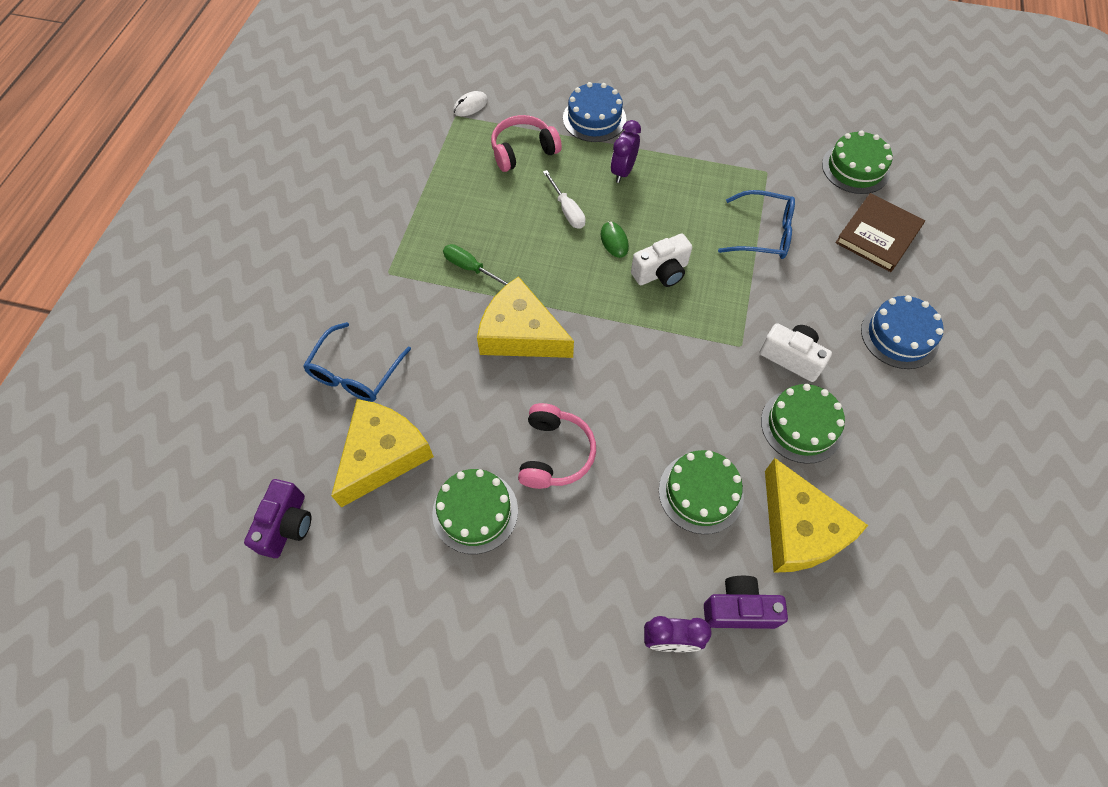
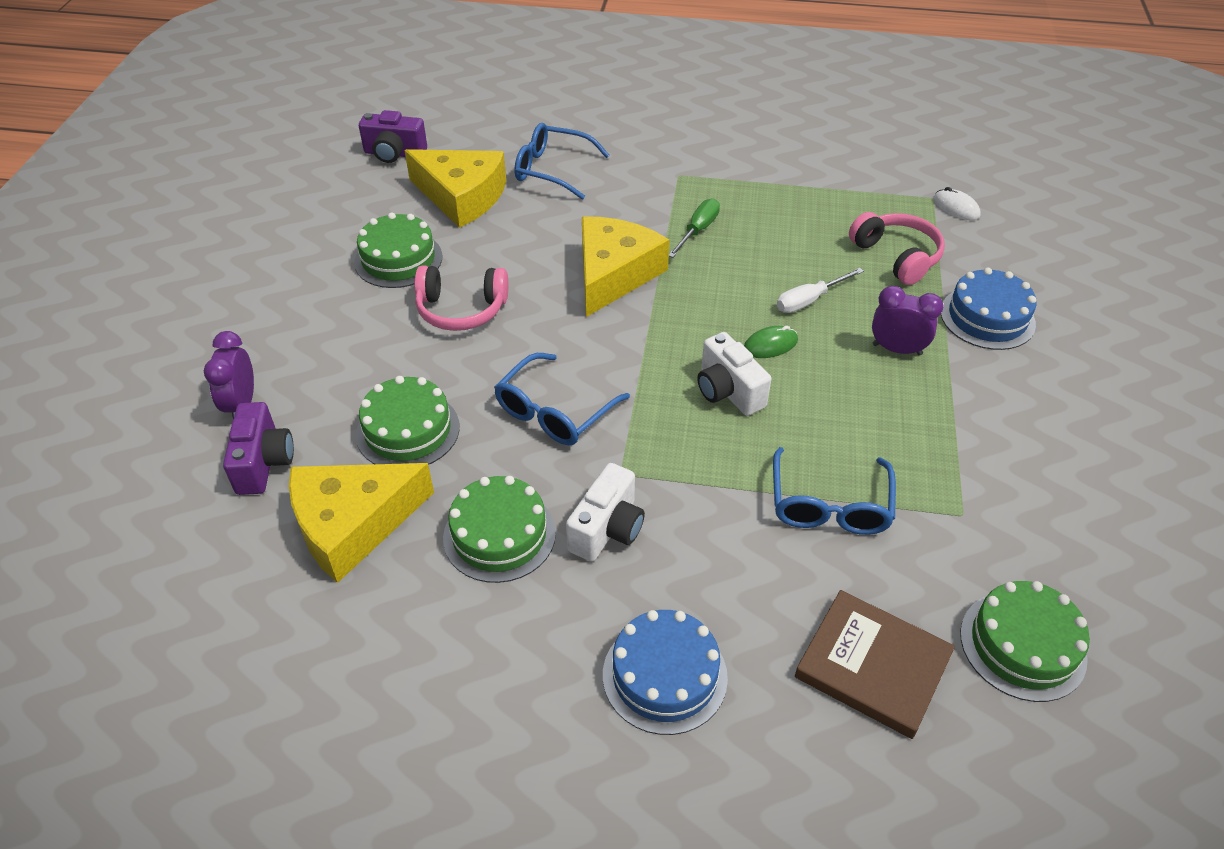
camera: 85 degrees right, 15 degrees down
(680, 385) = (554, 412): none -> blue glasses

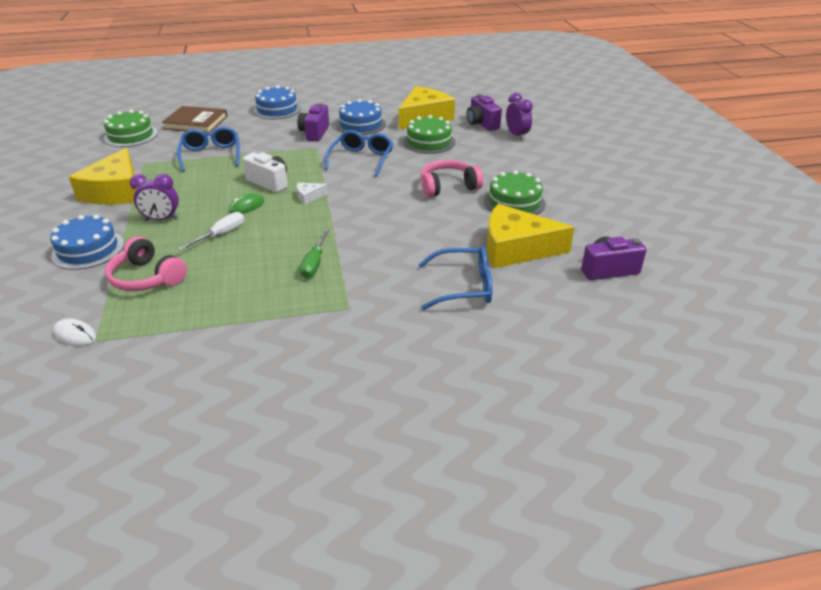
camera: 160 degrees right, 10 degrees down
(499, 535) = (361, 124): green cake -> blue cake
(607, 529) = (315, 133): white camera -> purple camera
(613, 274) = (365, 223): yellow cheese -> yellow cheese (116, 191)
(673, 342) = (309, 196): none -> white cheese

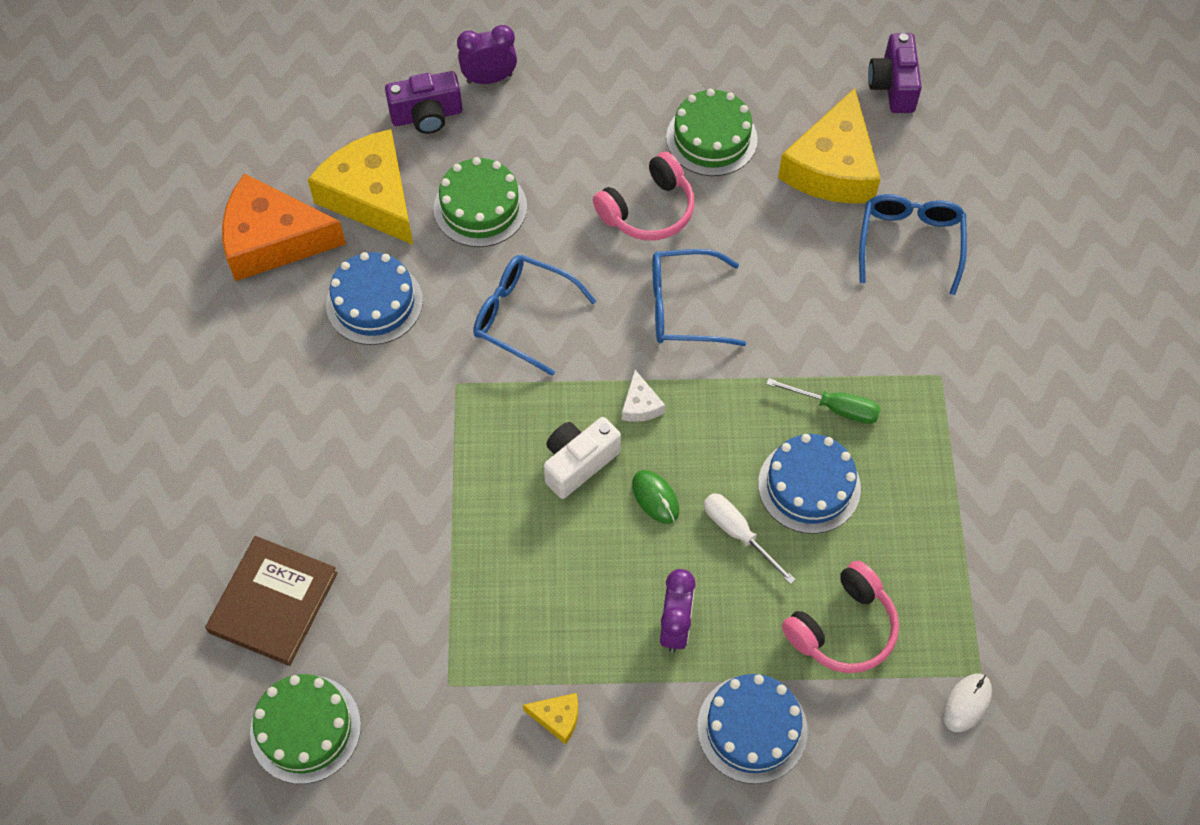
camera: 80 degrees left, 25 degrees up
(116, 191) = (557, 718): yellow cheese -> yellow cheese, size x0.41
(211, 155) = (443, 563): blue glasses -> blue glasses (683, 307)
(277, 109) = (251, 445): blue cake -> blue cake (809, 486)
(315, 133) = (391, 382): purple camera -> none
(390, 101) = (272, 240): none -> orange cheese
(448, 187) = (648, 210): pink headphones -> pink headphones turned 120 degrees counterclockwise

